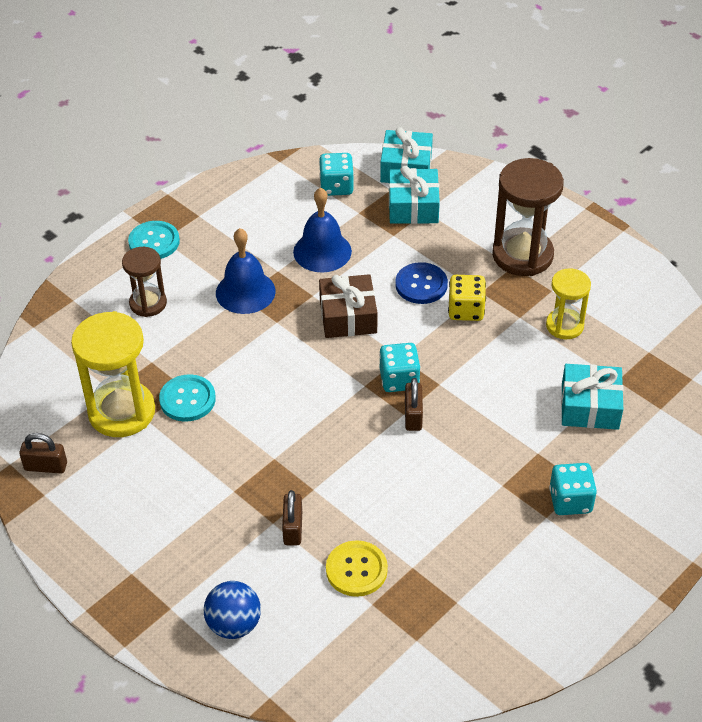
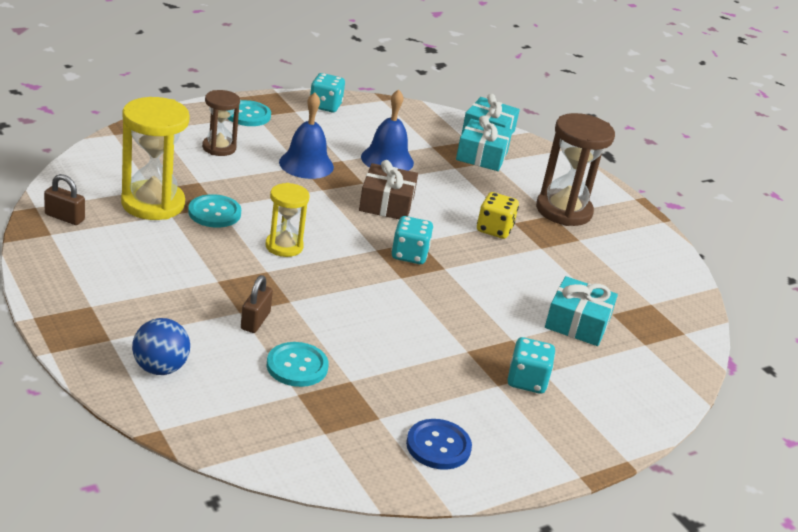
camera: 10 degrees right, 15 degrees down
(336, 187) = (422, 127): turquoise dice -> turquoise dice (325, 106)
(356, 570) = (297, 366): yellow button -> turquoise button
(413, 416) = (409, 281): brown padlock -> none
(421, 285) = (462, 203): blue button -> blue button (438, 446)
(564, 326) = (580, 264): yellow hourglass -> yellow hourglass (284, 246)

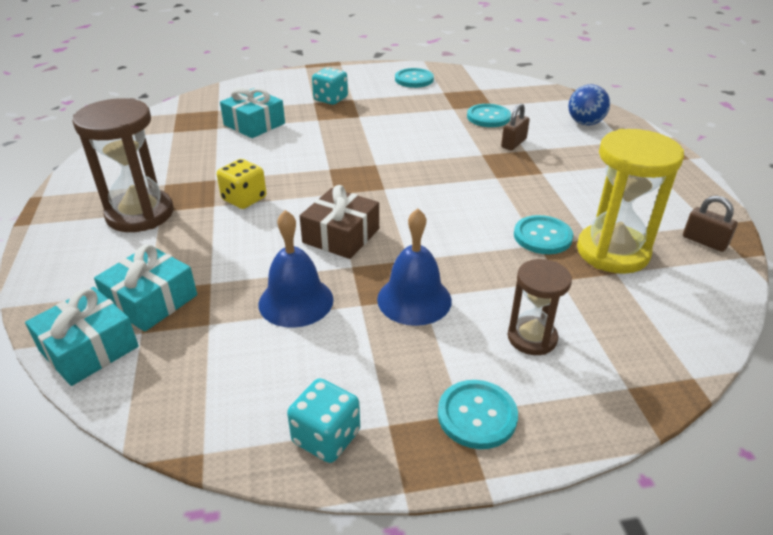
camera: 155 degrees left, 5 degrees up
(284, 246) = (475, 197): yellow hourglass -> none
(409, 255) = (354, 181): turquoise dice -> none
(438, 446) = (414, 79): blue button -> turquoise button

